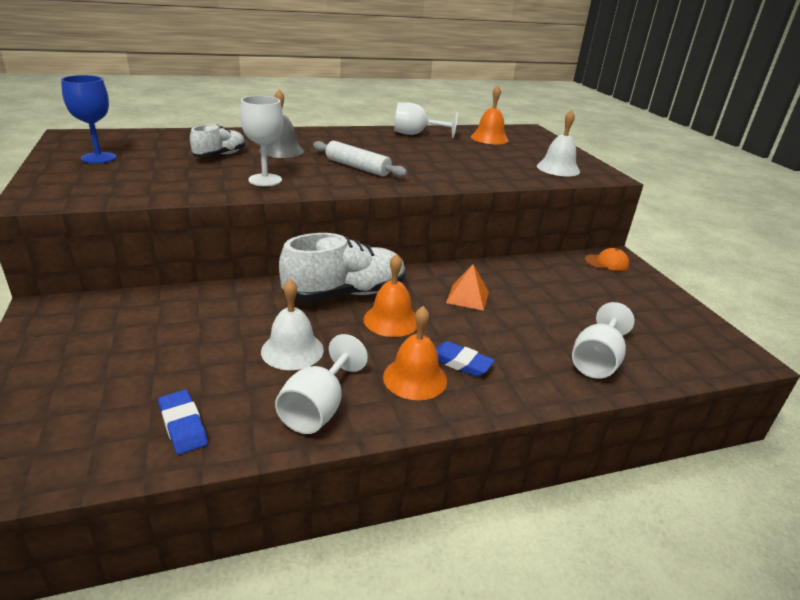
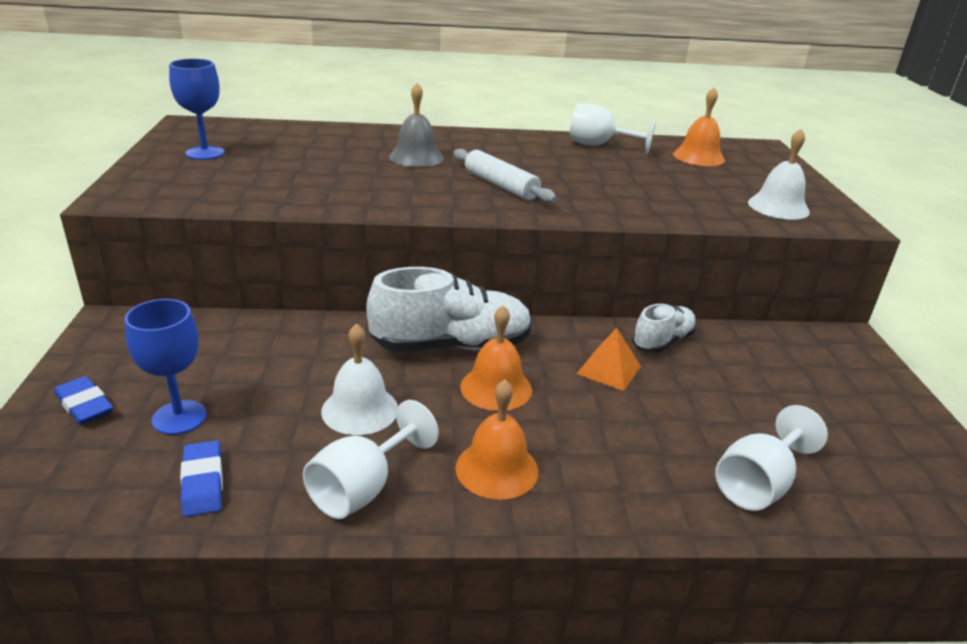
camera: 15 degrees right, 0 degrees up
(141, 377) = (179, 417): none -> blue goblet
(220, 155) = (340, 159): white shoe -> white shoe (662, 341)
(265, 180) = (379, 194): white goblet -> none
(460, 362) = (564, 457): blue eraser -> blue eraser (84, 405)
(607, 262) = (830, 345): orange cap -> none

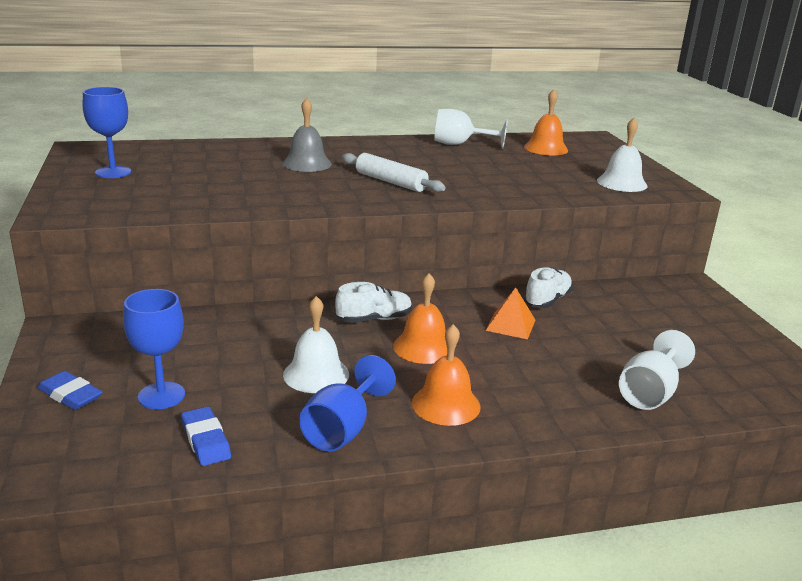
camera: 10 degrees left, 5 degrees down
(362, 488) = (342, 430): white goblet -> blue goblet
(451, 346) = (374, 319): white shoe -> white shoe, size x0.56

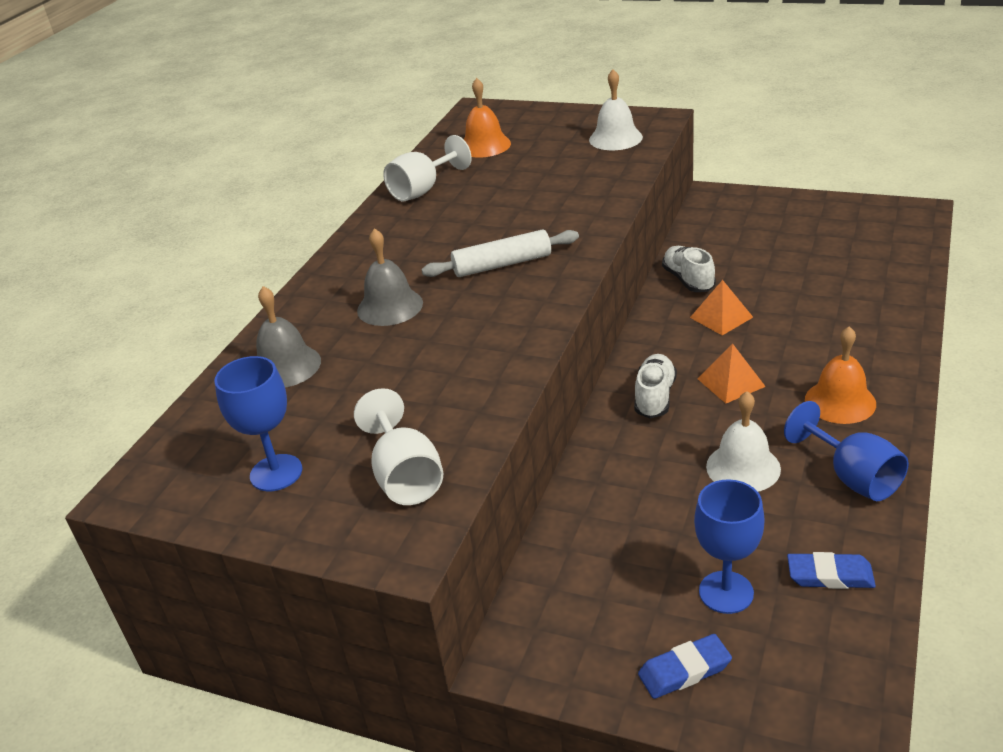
camera: 50 degrees left, 10 degrees up
(219, 153) = (286, 366): none -> grey bell
(423, 347) = (730, 382): orange bell -> orange pyramid
(649, 393) = (876, 288): white goblet -> white goblet (405, 477)

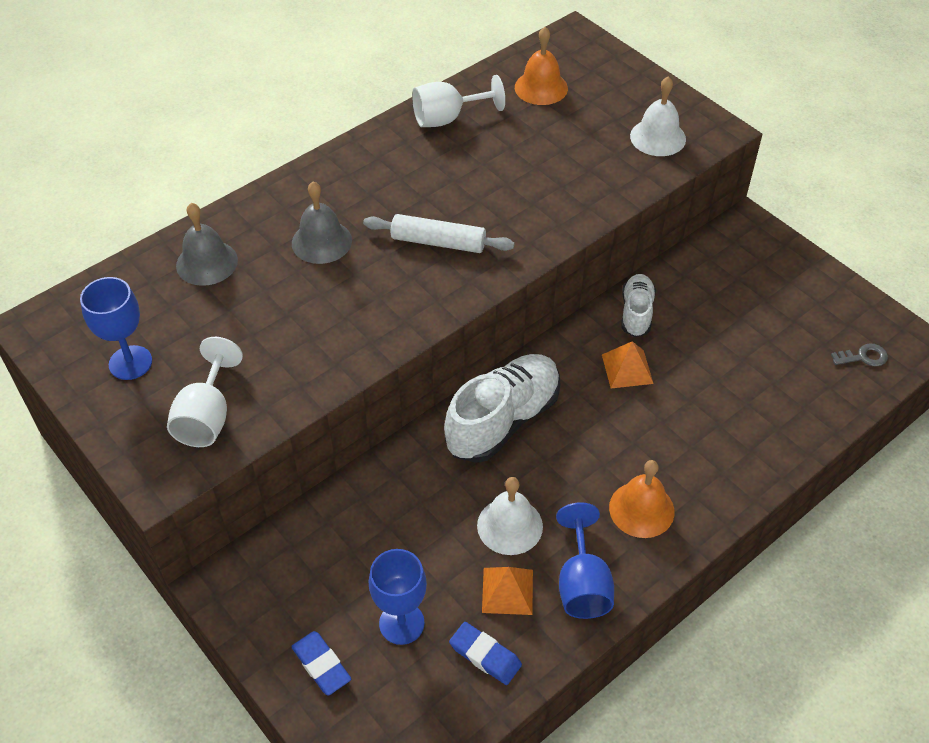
camera: 25 degrees right, 15 degrees up
(655, 397) = (503, 420): white shoe -> white shoe, size x1.77
(684, 670) = (321, 665): blue eraser -> blue eraser turned 45 degrees clockwise
(730, 382) = (574, 440): orange pyramid -> orange pyramid (507, 591)
(891, 233) = (863, 357): none -> grey key

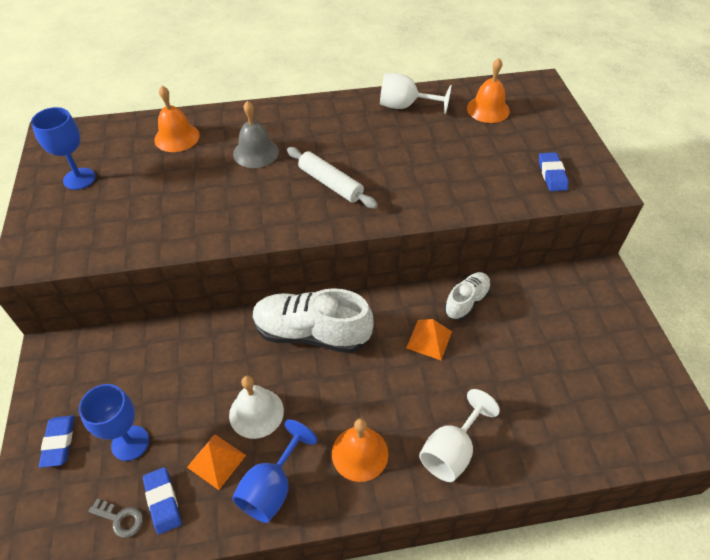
camera: 30 degrees right, 0 degrees up
(207, 262) = (177, 137): grey bell -> orange bell
(207, 417) = (88, 233): white goblet -> white goblet (451, 451)
(503, 420) = (311, 333): white shoe -> white shoe turned 150 degrees counterclockwise
(658, 137) = (552, 174): white bell -> blue eraser
(863, 357) = (635, 424): grey key -> grey key (120, 519)

